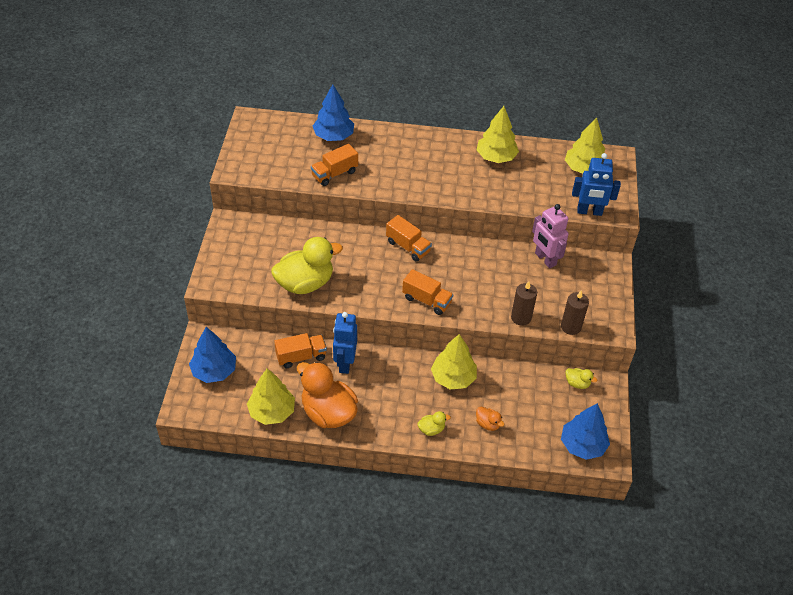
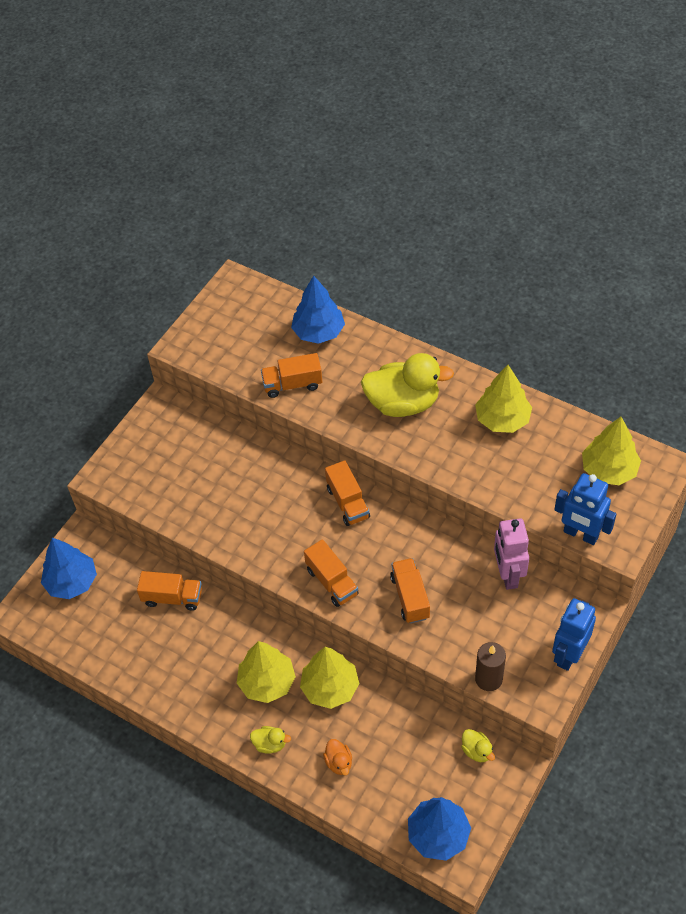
camera: 30 degrees right, 5 degrees up
(272, 411) = (107, 654): yellow tree -> yellow tree (267, 682)
(305, 283) = (204, 512): yellow duck -> yellow duck (403, 403)
(328, 413) = (166, 679): orange duck -> none
(345, 363) = (216, 623): blue robot -> blue robot (568, 654)
(487, 293) = (410, 597): none -> orange truck
(521, 317) = (433, 644): brown candle -> none

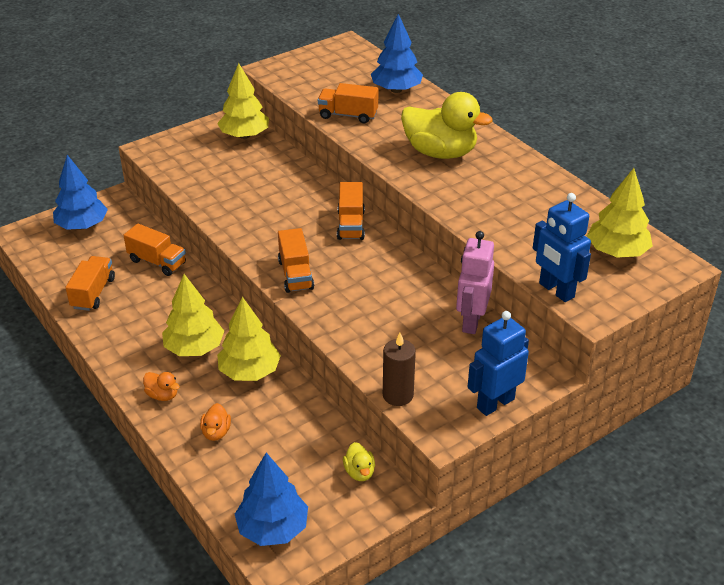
camera: 20 degrees right, 15 degrees down
(270, 744) = (162, 395): yellow duck -> orange duck
(410, 597) = (362, 308): orange truck -> orange truck (93, 293)
(502, 419) = (529, 188): yellow tree -> yellow tree (244, 135)

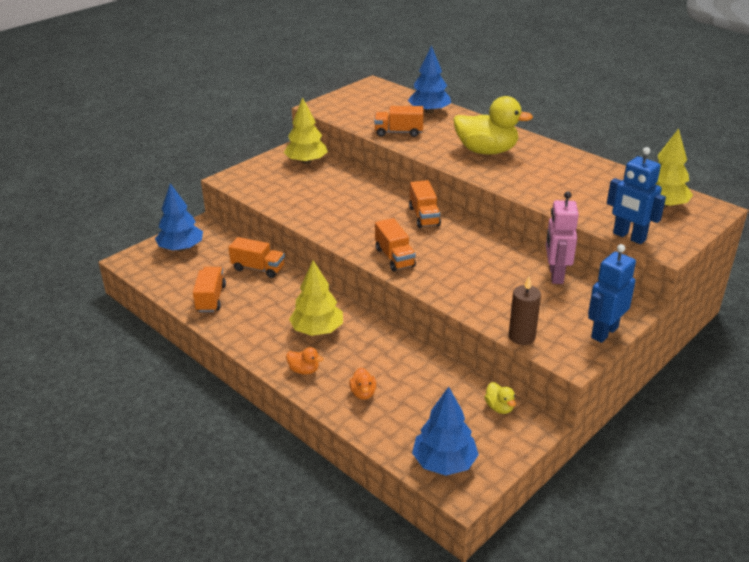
camera: 10 degrees left, 5 degrees down
(249, 371) = (372, 342): yellow tree -> none

